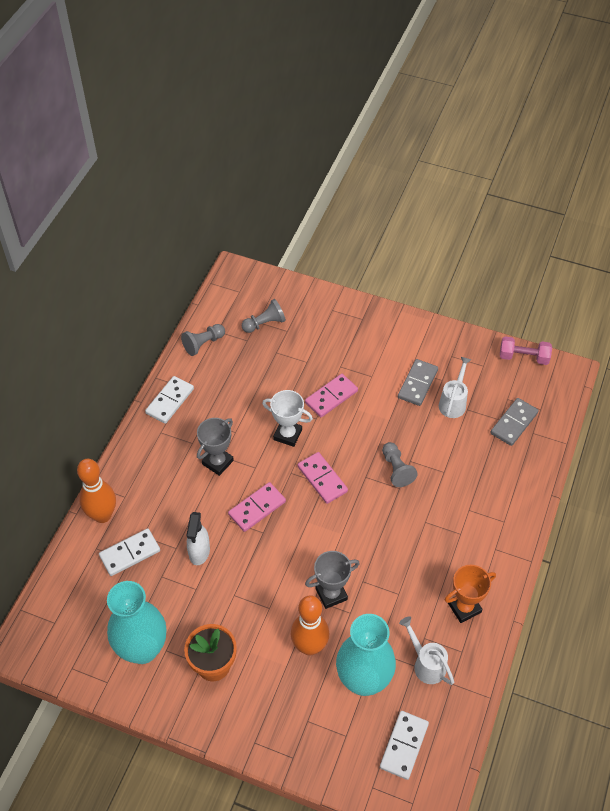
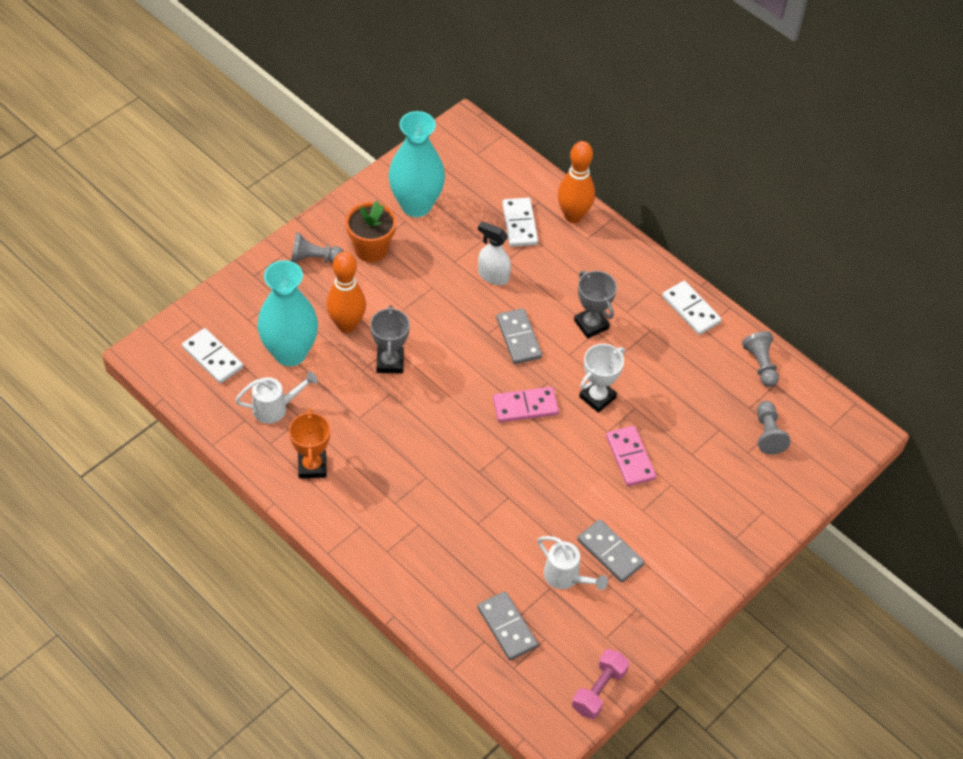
camera: 110 degrees right, 0 degrees up
(257, 508) = (519, 338): pink domino -> grey domino
(396, 469) = (503, 479): grey pawn -> grey pawn (314, 258)

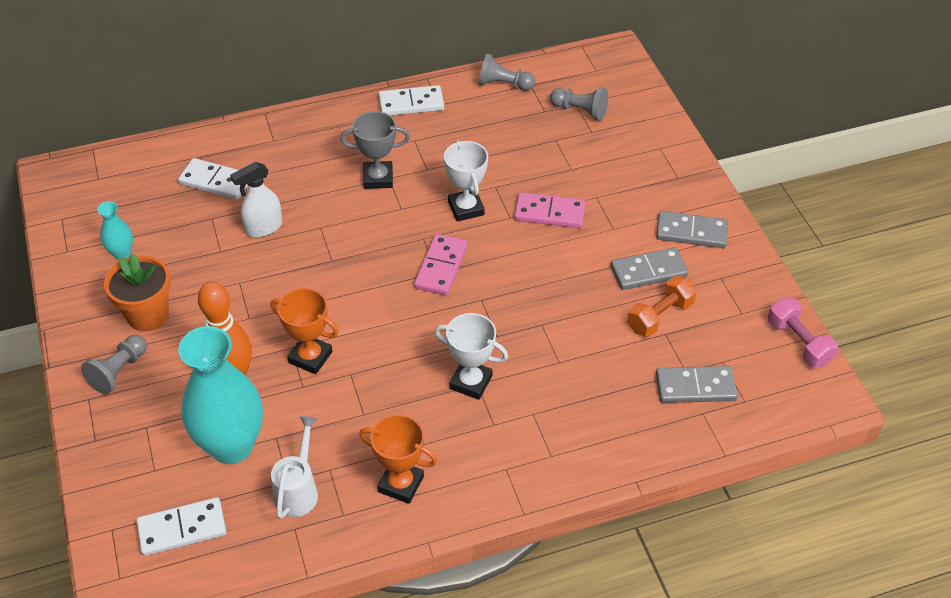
camera: 60 degrees left, 5 degrees down
(390, 362) = (310, 357): grey trophy -> orange trophy
(416, 205) = (122, 253): turquoise vase -> turquoise vase, size x0.45
(425, 472) = (471, 382): none -> white trophy
(519, 338) = (355, 238): grey domino -> grey domino (691, 232)
(566, 577) = (660, 316): white watering can -> orange dumbbell
(573, 216) = (238, 138): orange bowling pin -> none

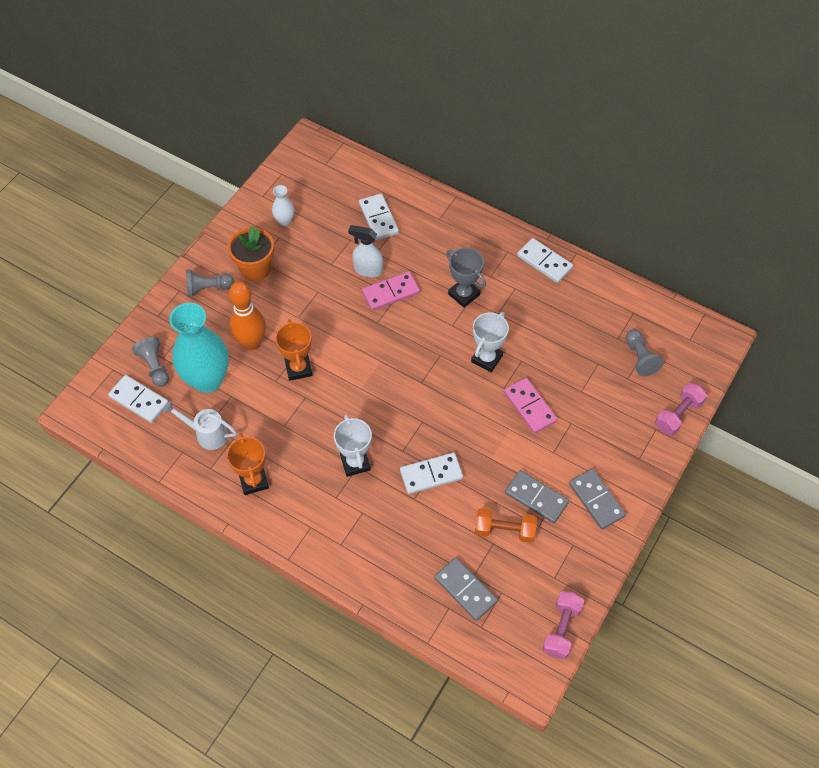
camera: 50 degrees right, 10 degrees up
(122, 253) = (285, 221): turquoise vase -> white vase
(298, 490) = (207, 434): white watering can -> white watering can turned 135 degrees counterclockwise
(441, 267) = (427, 381): pink domino -> pink domino (390, 292)
(503, 84) = (616, 298): grey pawn -> grey pawn (155, 367)
(546, 331) = (431, 474): none -> white domino
(661, 125) = (678, 415): none -> pink dumbbell

